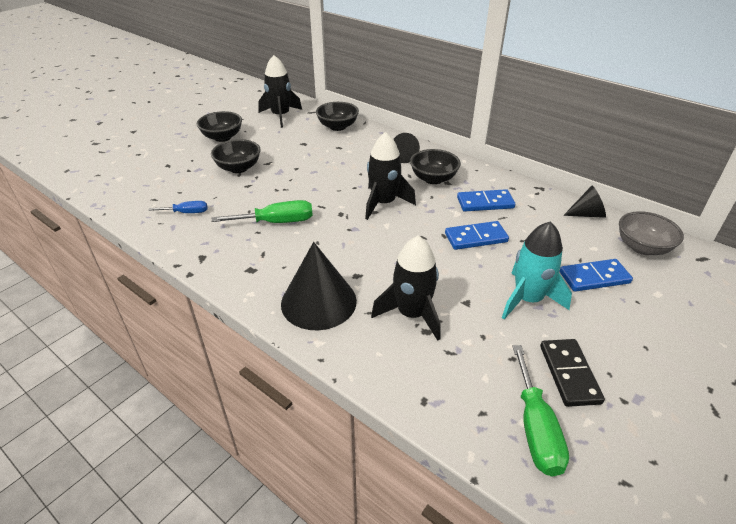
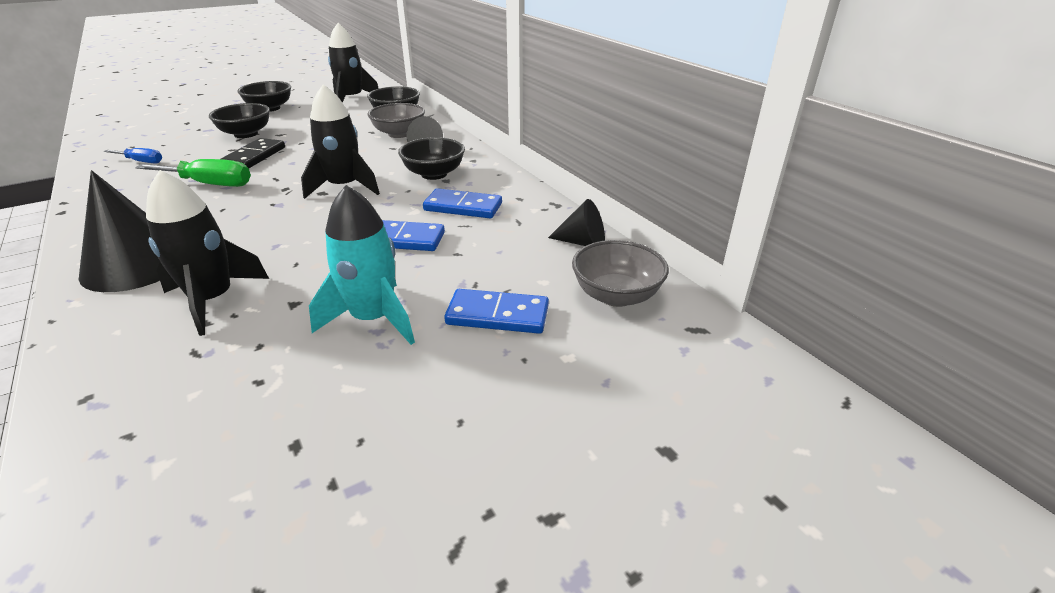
camera: 20 degrees right, 5 degrees down
(363, 146) = (399, 134): none -> grey bowl
(535, 428) = (162, 478): green screwdriver -> none
(569, 374) = (303, 423): black domino -> black domino (254, 156)

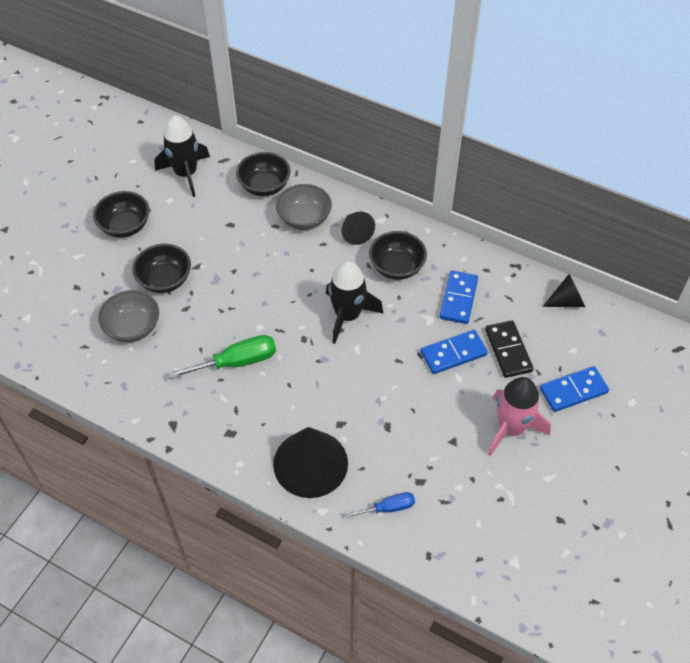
camera: 30 degrees left, 20 degrees up
(141, 161) = (131, 362): blue screwdriver -> blue screwdriver (388, 508)
(212, 300) = (403, 464): black rocket -> none
(254, 156) = (221, 309): black domino -> black domino (508, 350)
(373, 318) = (511, 428): turquoise rocket -> pink rocket
(463, 207) = (458, 299): blue domino -> blue domino turned 60 degrees counterclockwise
(616, 295) = (621, 342): grey bowl -> grey bowl (133, 328)

